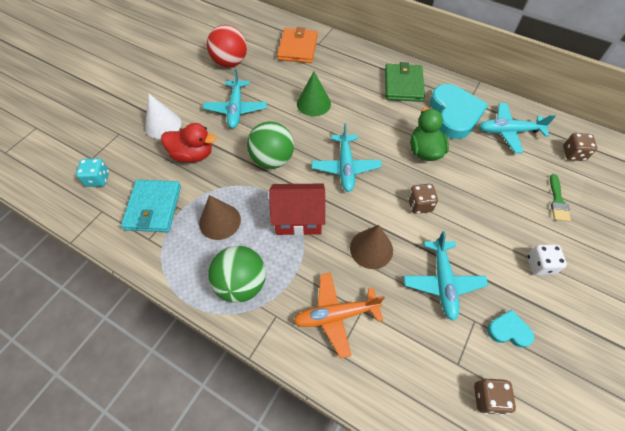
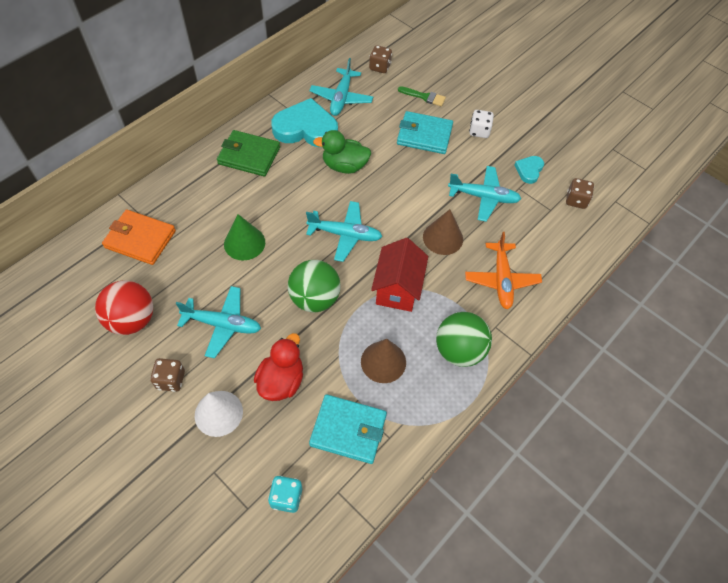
camera: 80 degrees left, 0 degrees up
(419, 205) = (405, 189): brown dice -> brown dice (171, 380)
(501, 210) = (424, 135): none -> turquoise wallet

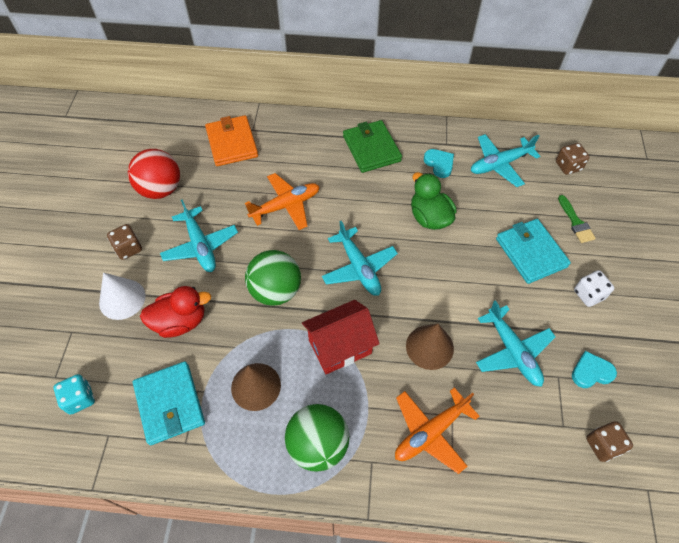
camera: 55 degrees right, 0 degrees up
(244, 243) = (286, 206): green cone -> orange plane
(306, 128) = (439, 164): turquoise heart -> turquoise heart, size x0.49

